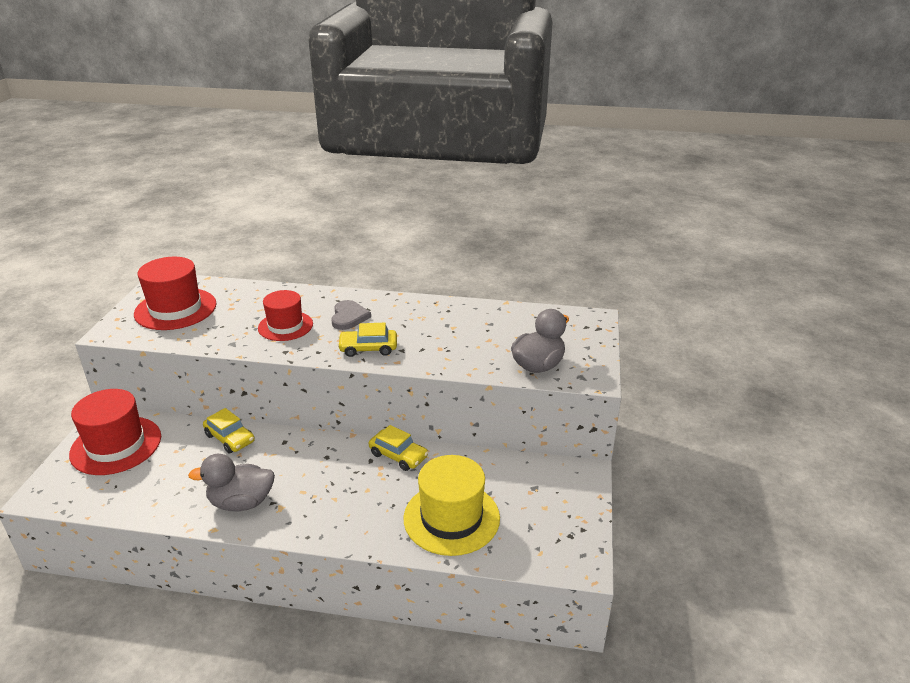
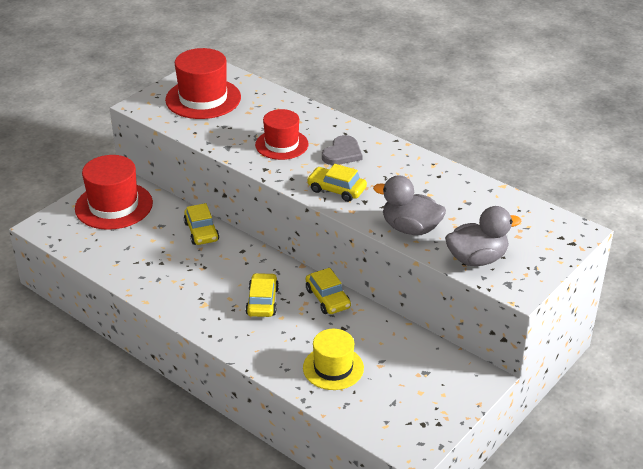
camera: 30 degrees right, 5 degrees up
(241, 502) = (178, 288): grey duck -> grey duck (410, 228)
(338, 482) = (262, 301): none -> yellow car
(451, 518) = (333, 368): yellow hat -> yellow hat, size x0.67

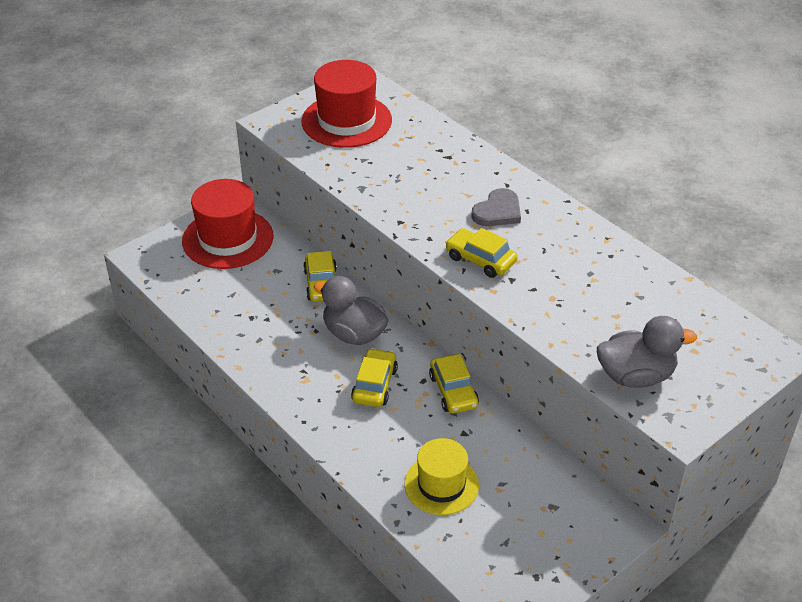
camera: 10 degrees right, 5 degrees up
(281, 144) = (427, 191): red hat -> none
(410, 228) = (560, 323): grey duck -> grey duck (354, 334)

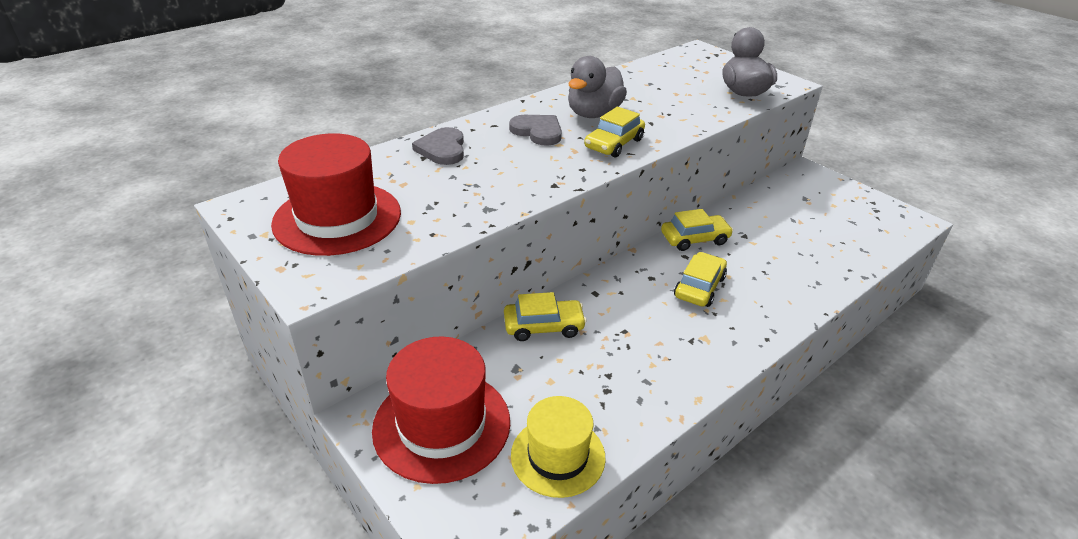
camera: 90 degrees left, 5 degrees down
(354, 334) = (626, 301): grey duck -> grey duck (593, 114)
(374, 385) = (699, 287): yellow car -> yellow car turned 105 degrees clockwise
(441, 485) = (810, 250): yellow hat -> yellow hat (558, 456)
(455, 158) = (442, 149): none -> grey heart

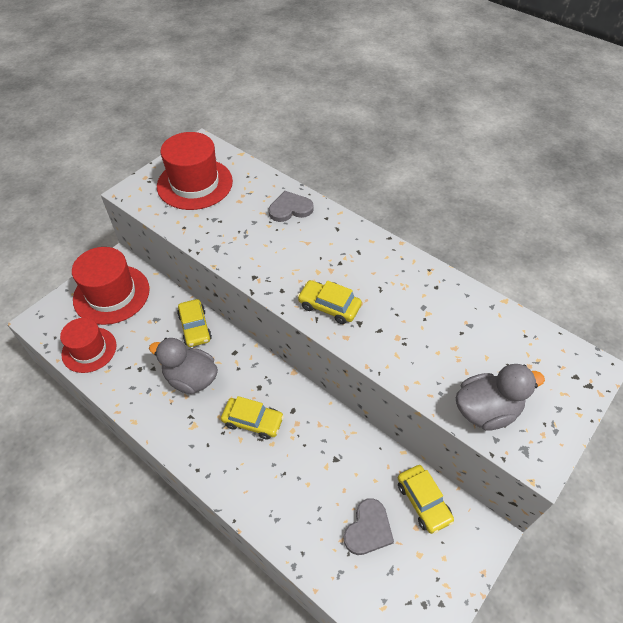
camera: 80 degrees right, 15 degrees up
(538, 131) = (334, 255): grey heart -> grey heart (368, 529)
(558, 456) = (89, 350): yellow hat -> red hat
(593, 114) = (381, 287): grey duck -> grey duck (191, 379)
(695, 239) = (319, 417): yellow car -> yellow car (423, 501)

